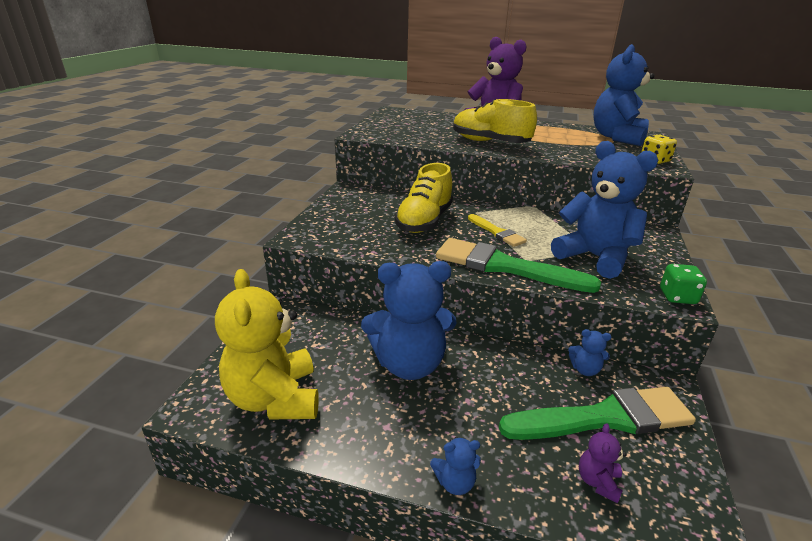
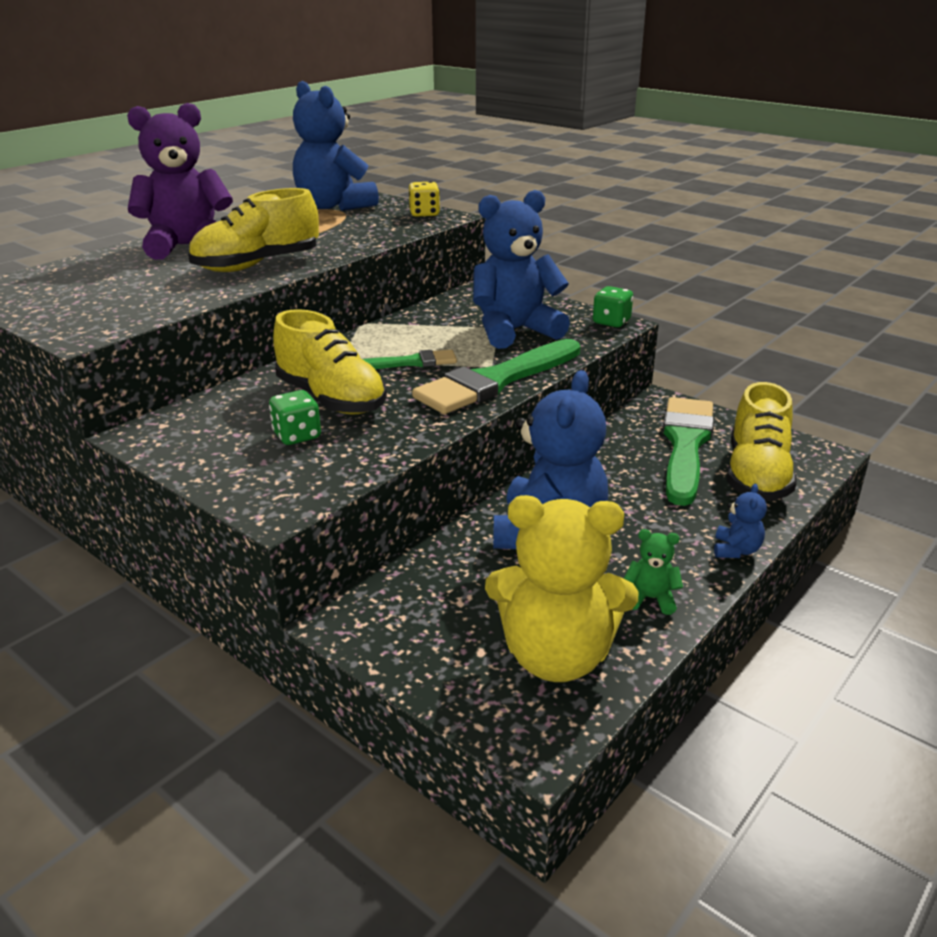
camera: 65 degrees left, 0 degrees up
(357, 435) = (650, 599): none -> green teddy bear
(375, 223) = (297, 436): none -> green dice
(497, 232) = (411, 362): yellow brush -> green brush
(585, 369) = (617, 430): blue teddy bear -> none
(598, 482) = (756, 476): purple teddy bear -> yellow shoe

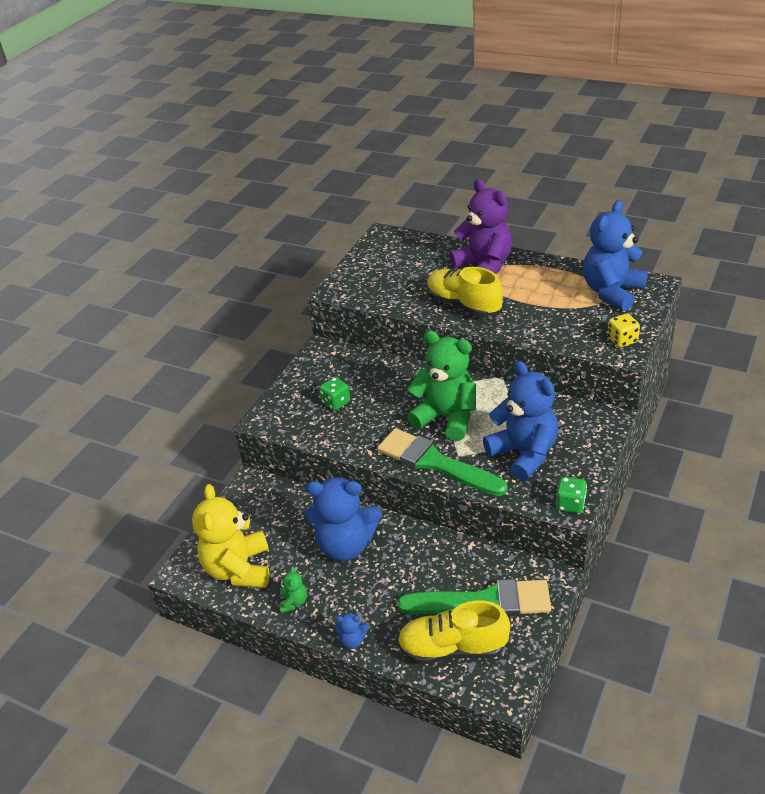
camera: 80 degrees right, 10 degrees up
(331, 399) = (383, 400): yellow shoe -> none
(411, 362) = (447, 417): green brush -> green teddy bear

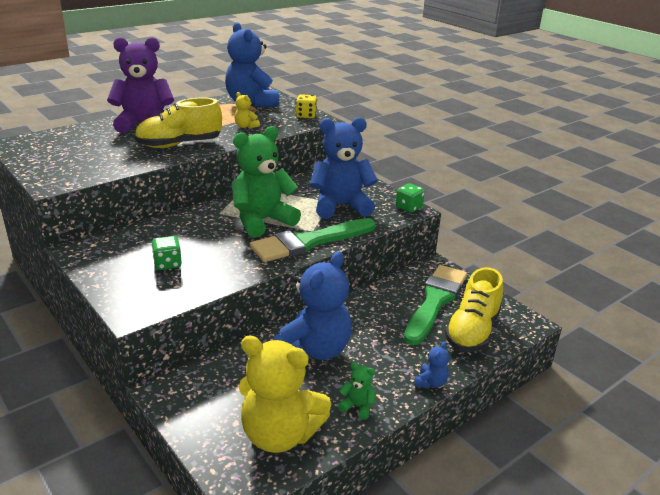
camera: 70 degrees left, 10 degrees down
(546, 318) = (246, 126): none -> yellow teddy bear

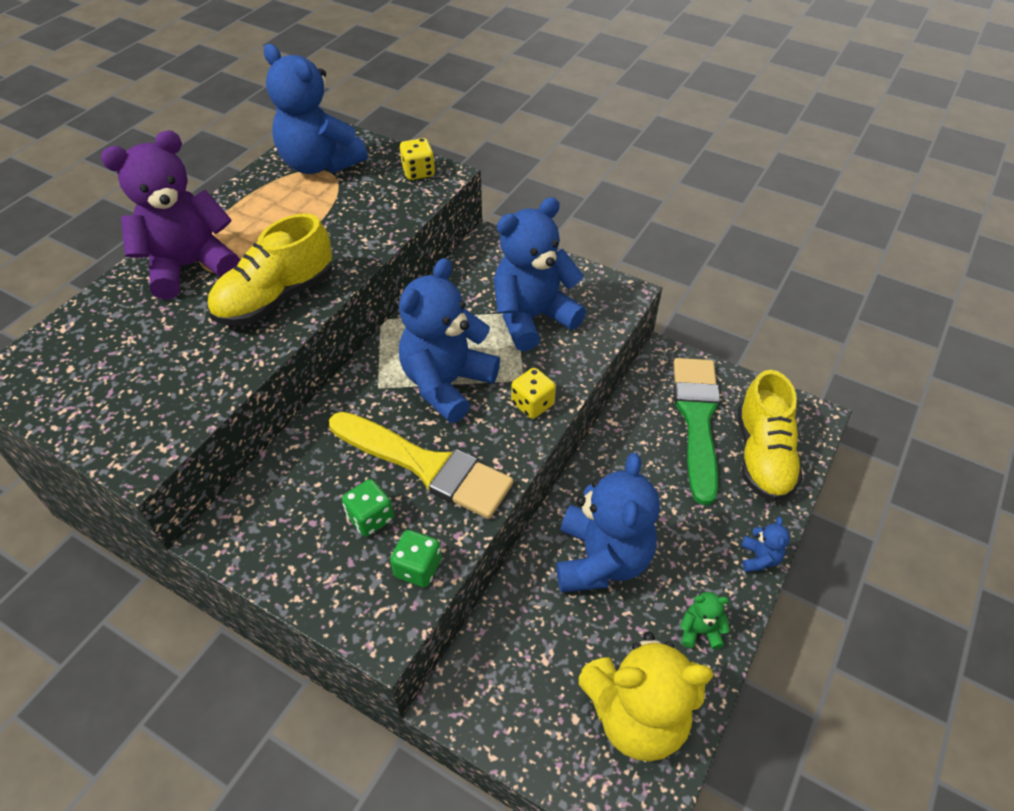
camera: 20 degrees left, 20 degrees up
(219, 251) = (426, 466): none -> yellow brush
(246, 126) = (347, 224): yellow teddy bear -> none
(262, 221) = (447, 383): green teddy bear -> blue teddy bear
(309, 242) = (532, 404): green brush -> yellow dice
(408, 208) = (619, 292): green dice -> green dice (418, 568)

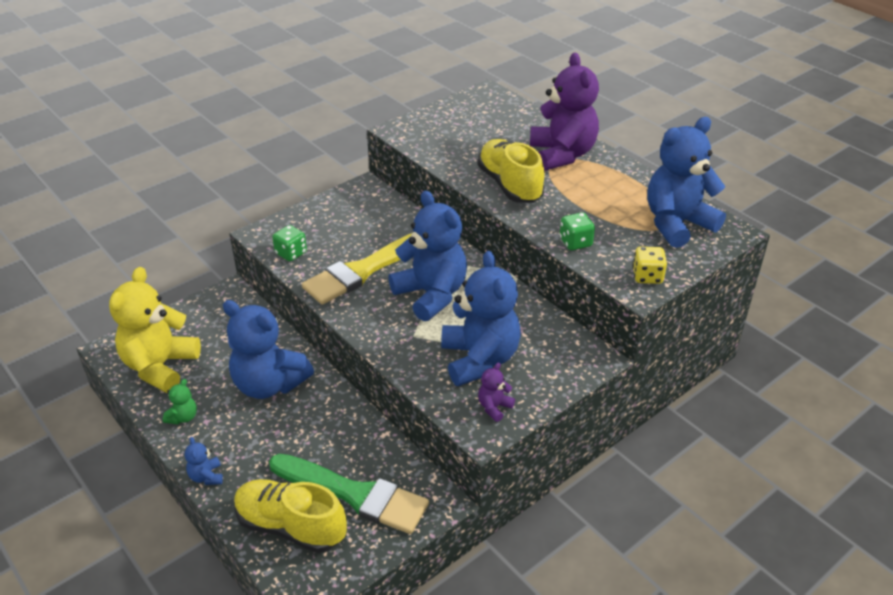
camera: 110 degrees right, 10 degrees down
(370, 518) = (339, 241): green dice -> green dice (575, 242)
(532, 404) = (385, 334): yellow dice -> none
(590, 293) = (494, 407): none -> purple teddy bear
(759, 558) = (206, 476): blue teddy bear -> blue teddy bear turned 45 degrees clockwise

